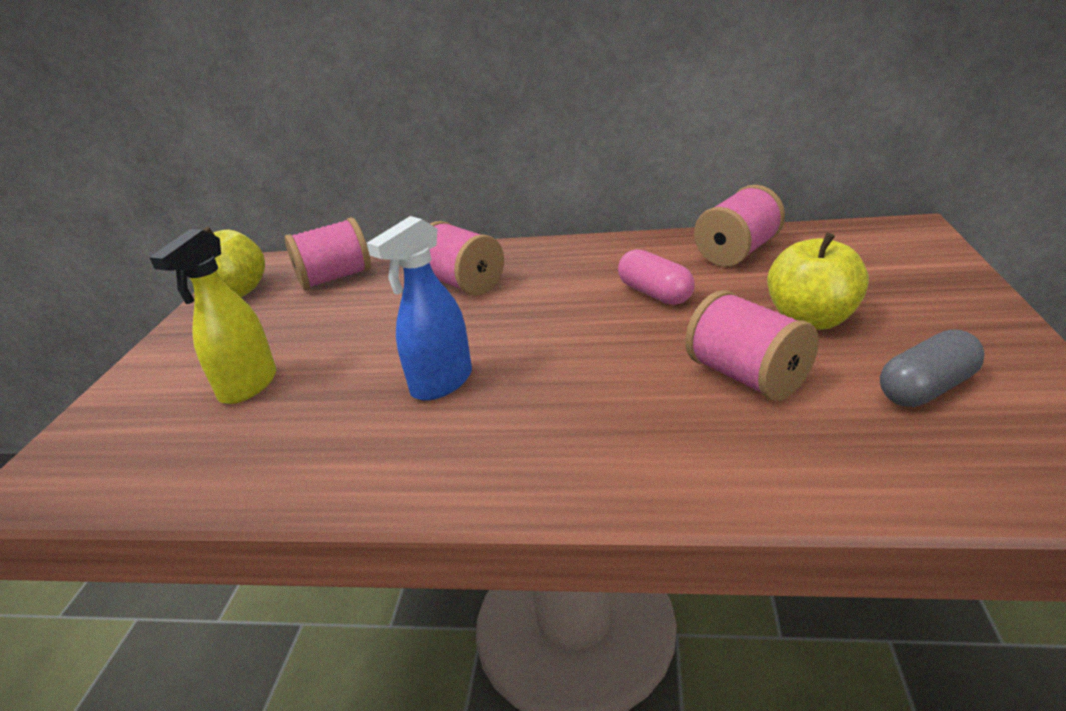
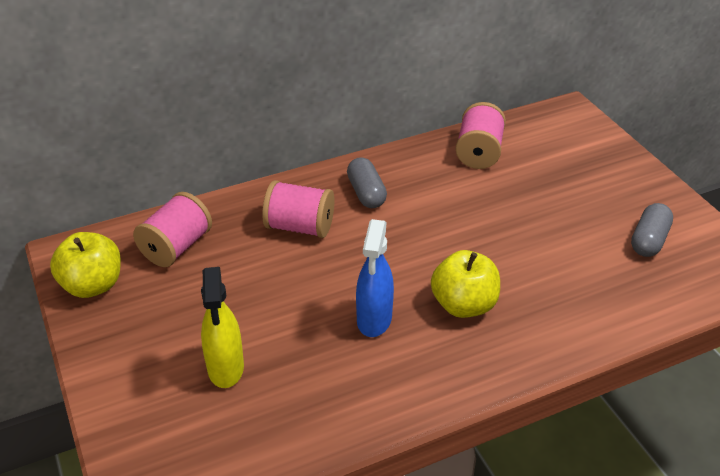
camera: 35 degrees left, 10 degrees up
(563, 267) = (366, 193): none -> grey capsule
(655, 294) = (452, 204): pink capsule -> none
(747, 376) = (556, 258): pink spool -> none
(812, 319) = (562, 204): yellow apple -> yellow apple (464, 305)

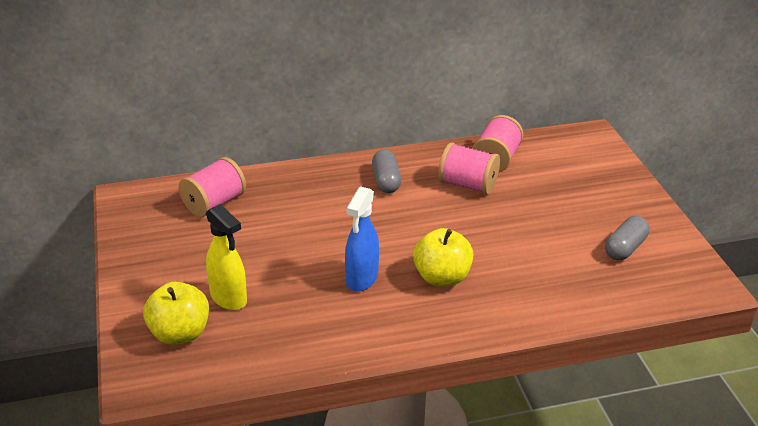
camera: 10 degrees right, 5 degrees down
(93, 285) = (139, 223): yellow apple -> yellow apple (180, 333)
(226, 368) = (229, 298): yellow spray bottle -> yellow spray bottle turned 45 degrees counterclockwise
(299, 227) = (321, 200): pink spool -> pink spool (467, 184)

